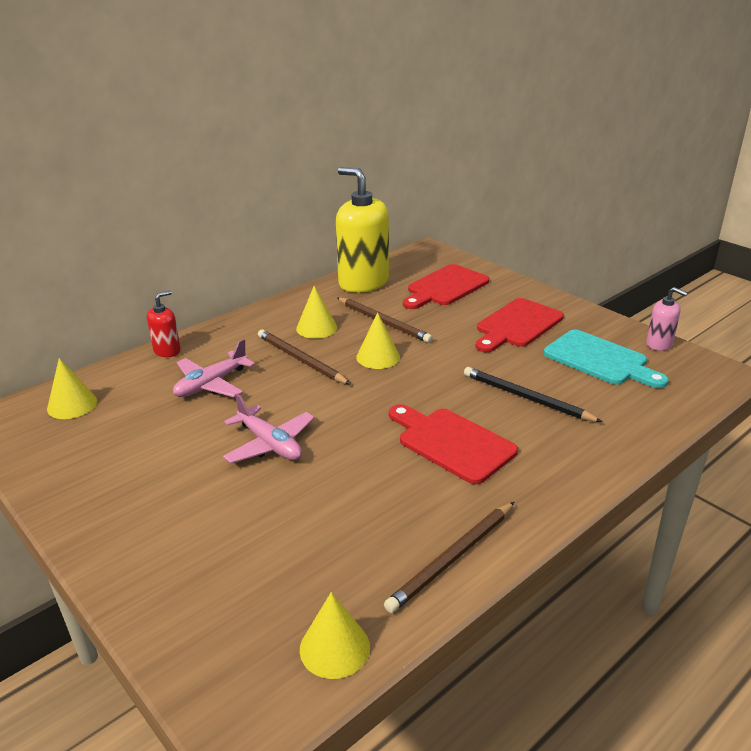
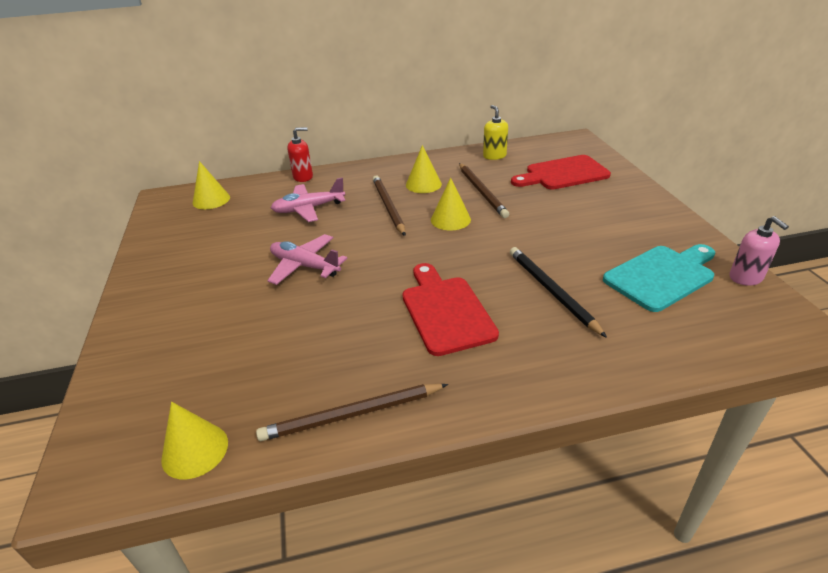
camera: 30 degrees right, 5 degrees up
(269, 444) = (305, 266): pink plane -> pink plane turned 135 degrees clockwise
(363, 282) = (494, 156): yellow soap dispenser -> yellow soap dispenser, size x0.48
(517, 325) = (602, 222): red cutting board -> none
(600, 360) = (662, 276): turquoise cutting board -> turquoise cutting board turned 105 degrees counterclockwise

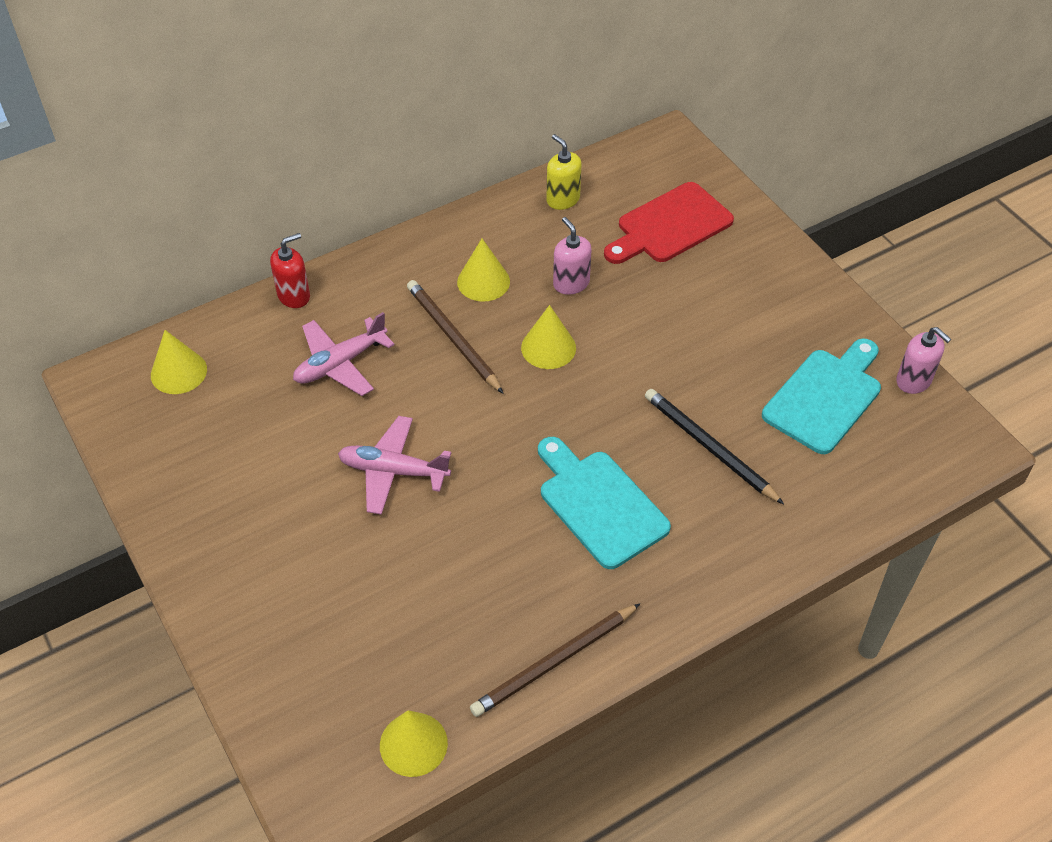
camera: 20 degrees left, 15 degrees up
(445, 311) = (599, 504): red cutting board -> turquoise cutting board
(482, 192) = (571, 283): brown pencil -> pink soap dispenser

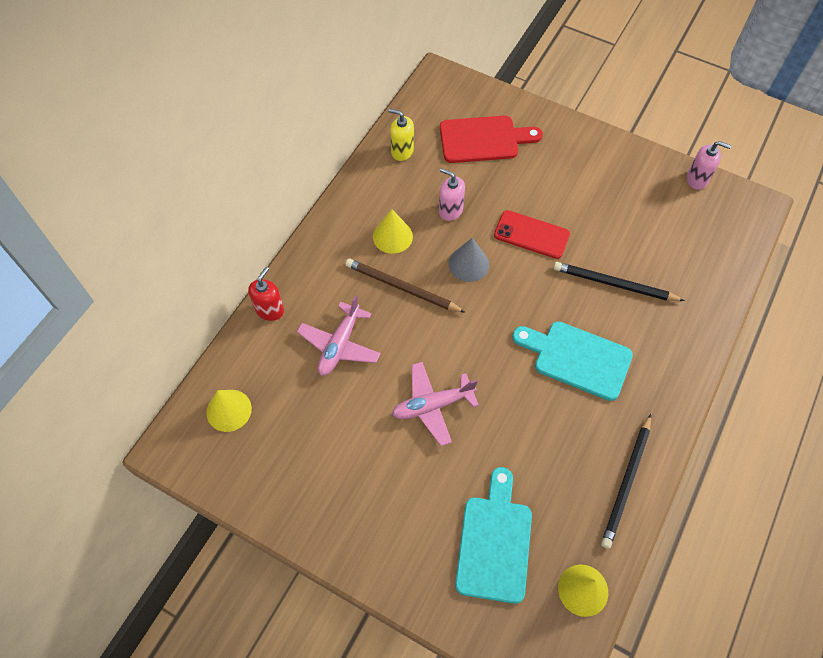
camera: 30 degrees left, 10 degrees up
(548, 347) = (468, 264): yellow cone -> grey cone
(554, 662) = (626, 482): brown pencil -> black pencil
(648, 350) = (531, 235): none -> red phone
(670, 226) = (483, 139): red cutting board -> red cutting board turned 120 degrees counterclockwise
(825, 397) = (656, 215): turquoise cutting board -> turquoise cutting board (494, 542)

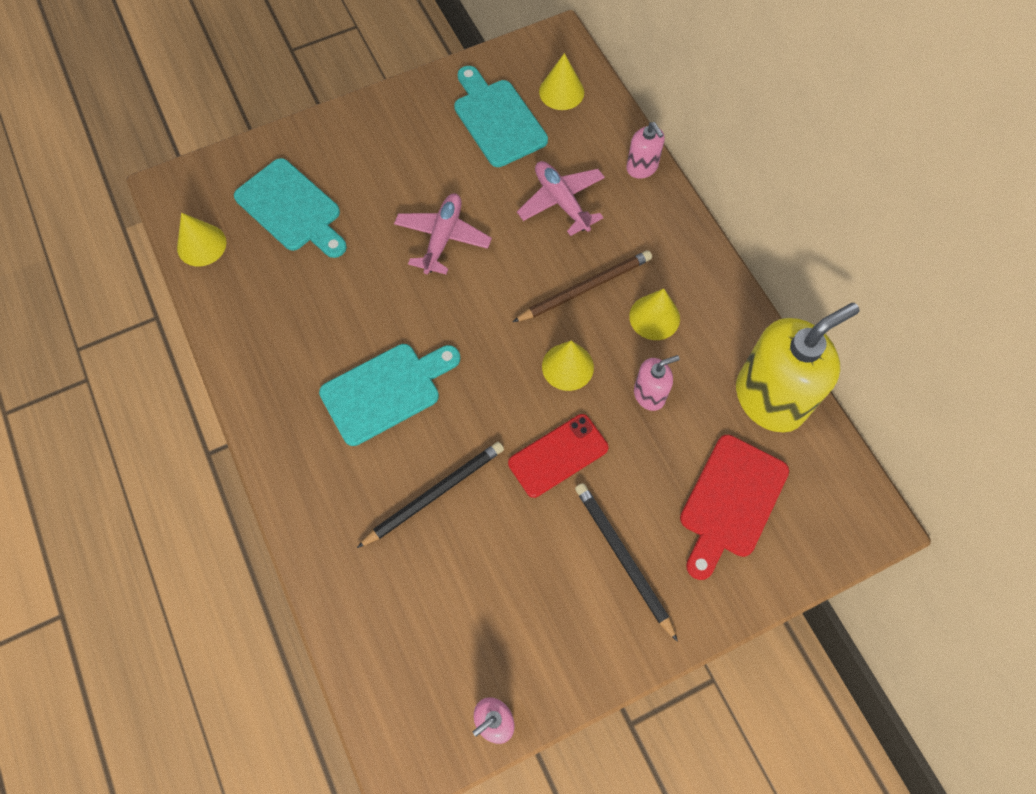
camera: 125 degrees right, 5 degrees up
(270, 310) = (642, 167): red soap dispenser -> pink soap dispenser
(291, 441) = (497, 119): none -> turquoise cutting board
(402, 151) = (770, 398): yellow soap dispenser -> yellow soap dispenser, size x2.10
(468, 264) = (567, 366): grey cone -> yellow cone
(626, 482) = (244, 342): black pencil -> black pencil (623, 558)

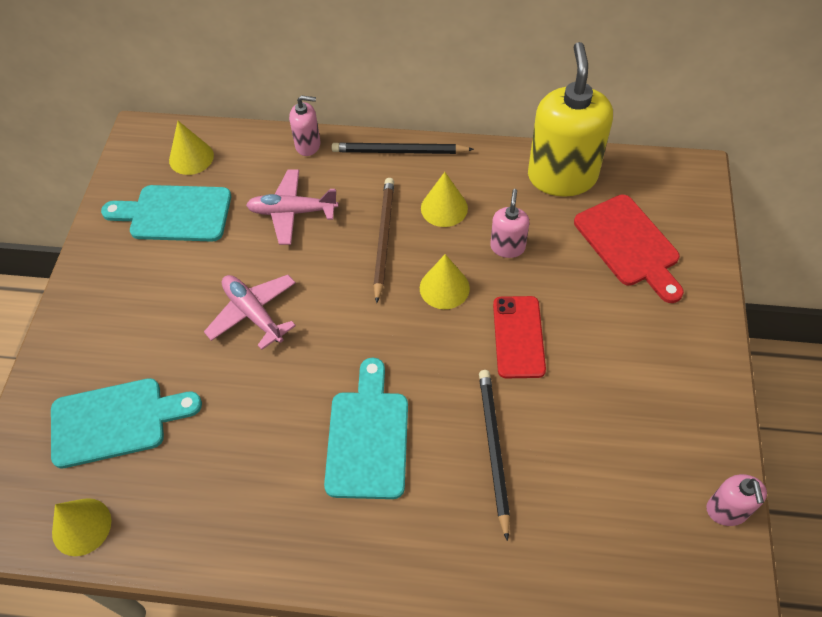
camera: 55 degrees left, 10 degrees down
(623, 558) = (634, 339): black pencil -> black pencil (399, 151)

